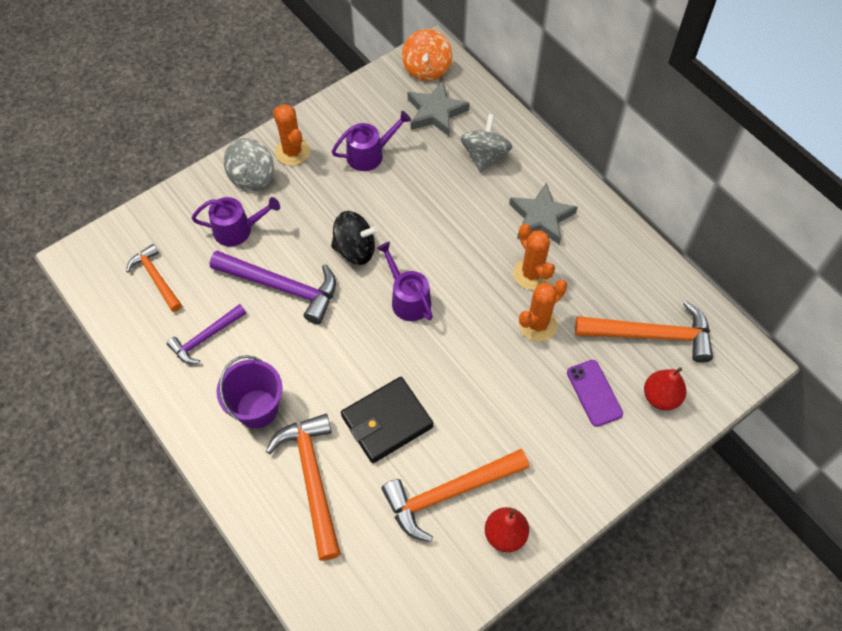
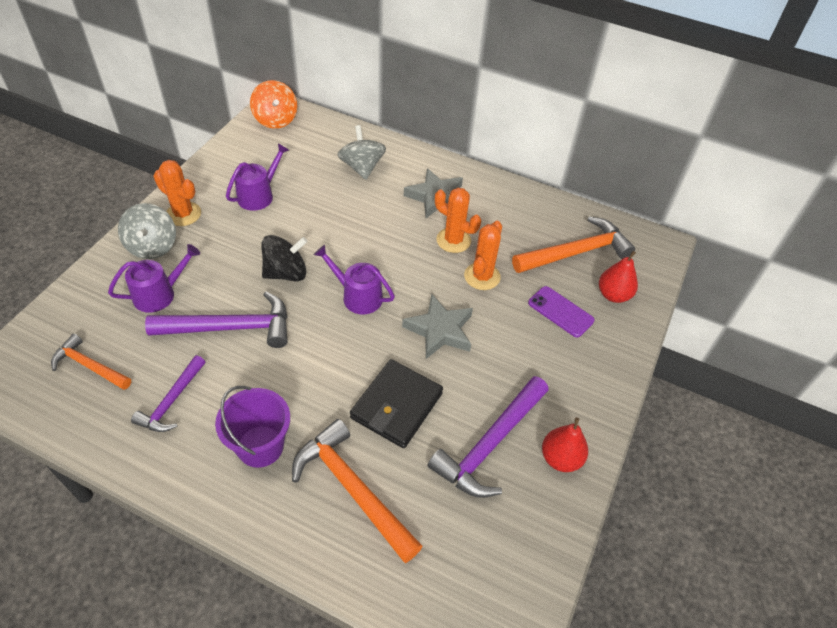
camera: 30 degrees left, 10 degrees down
(435, 112) = (301, 148): grey star -> grey star (440, 330)
(449, 493) = (489, 444): orange hammer -> purple hammer

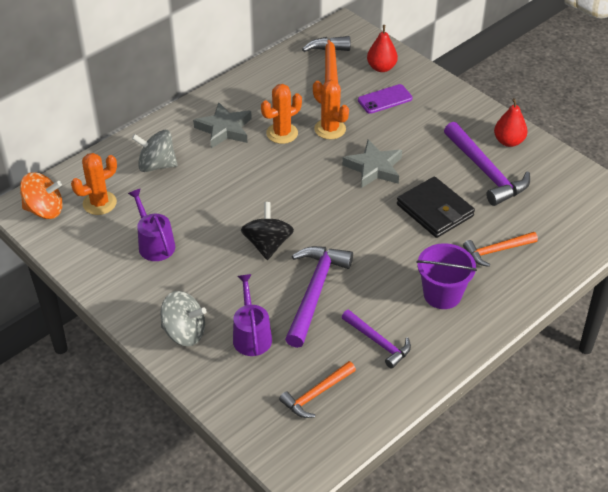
camera: 65 degrees left, 5 degrees down
(183, 214) = (150, 303): orange cactus -> orange cactus (99, 203)
(353, 488) = (496, 250): orange hammer -> orange hammer, size x0.61
(358, 296) = (316, 205): purple watering can -> none

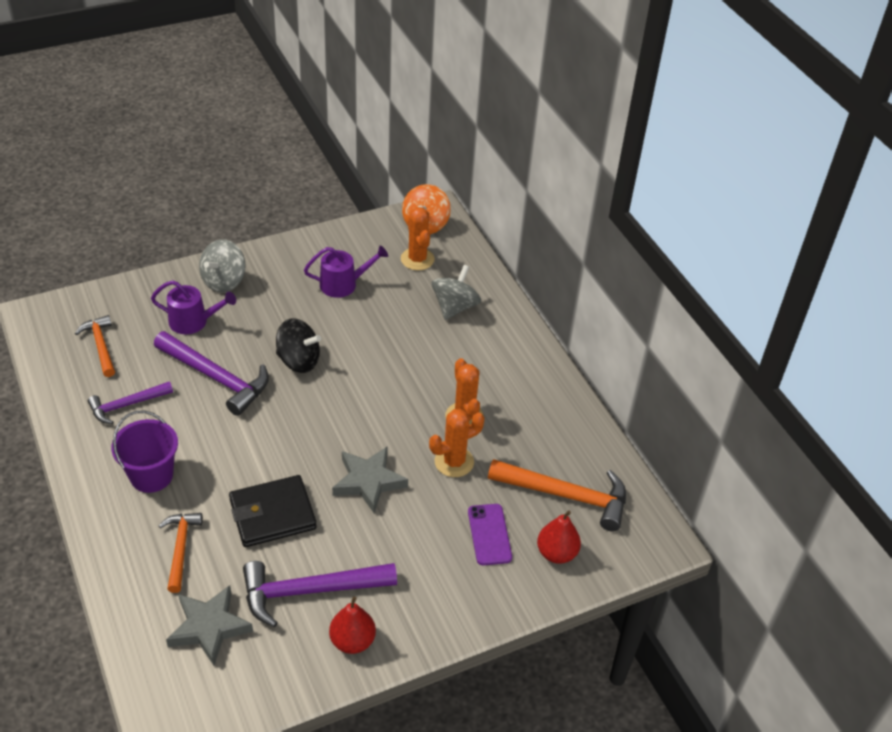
camera: 105 degrees right, 0 degrees up
(224, 129) = (491, 370): grey star -> grey star (209, 627)

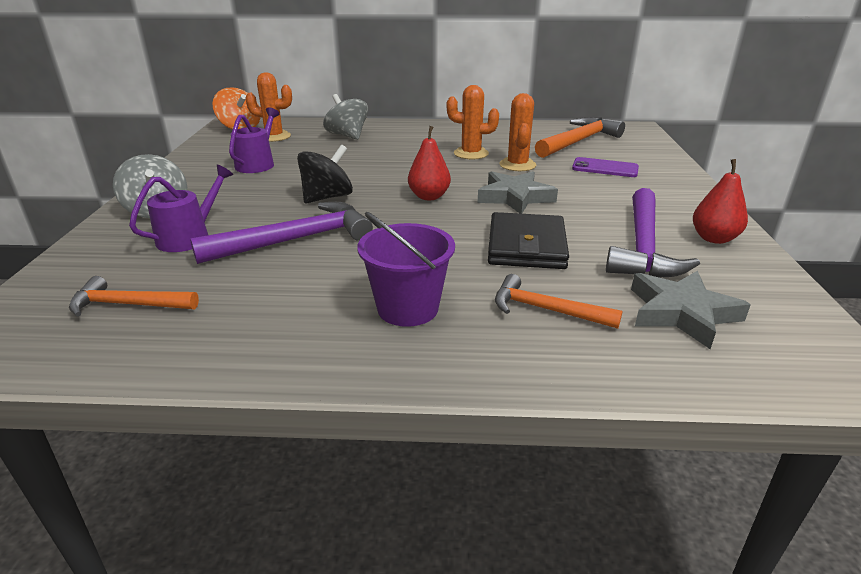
camera: 60 degrees left, 15 degrees down
(126, 405) = (264, 304): purple hammer -> none
(556, 553) = (634, 153): red pear -> red pear (429, 197)

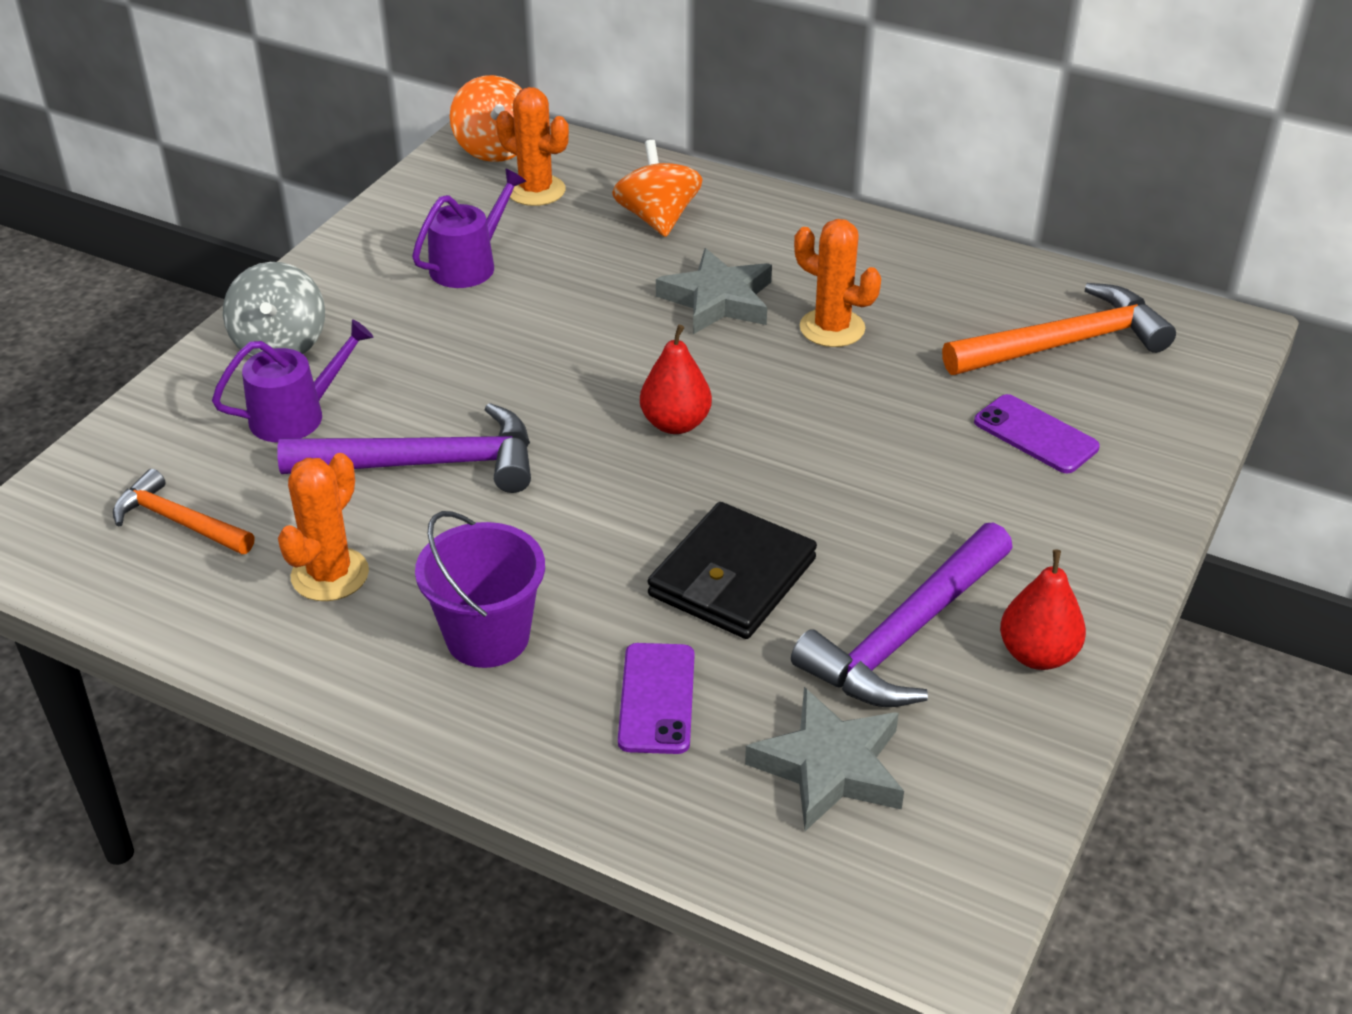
camera: 25 degrees right, 10 degrees up
(327, 197) = (523, 381): black spinning top -> none
(347, 136) = (657, 219): grey spinning top -> orange spinning top
(515, 197) = (809, 465): grey star -> grey star (718, 300)
(517, 165) = (886, 383): orange cactus -> orange cactus (330, 575)
(546, 309) = (656, 698): orange hammer -> purple phone

